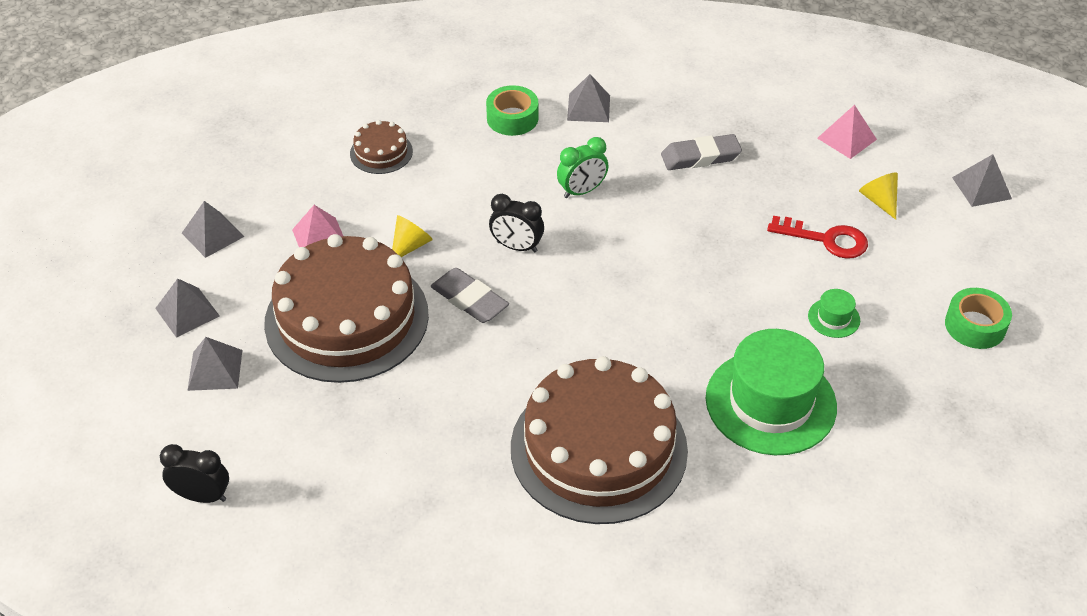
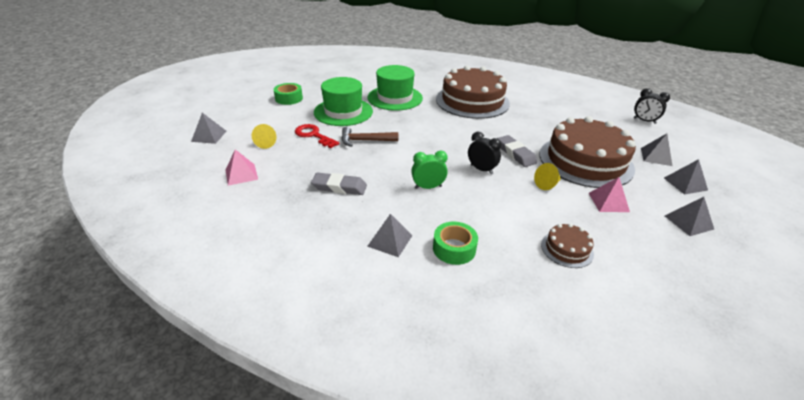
camera: 160 degrees left, 10 degrees down
(733, 254) = (365, 140): none -> brown hammer
(834, 318) = (343, 112): green hat -> green hat, size x2.39

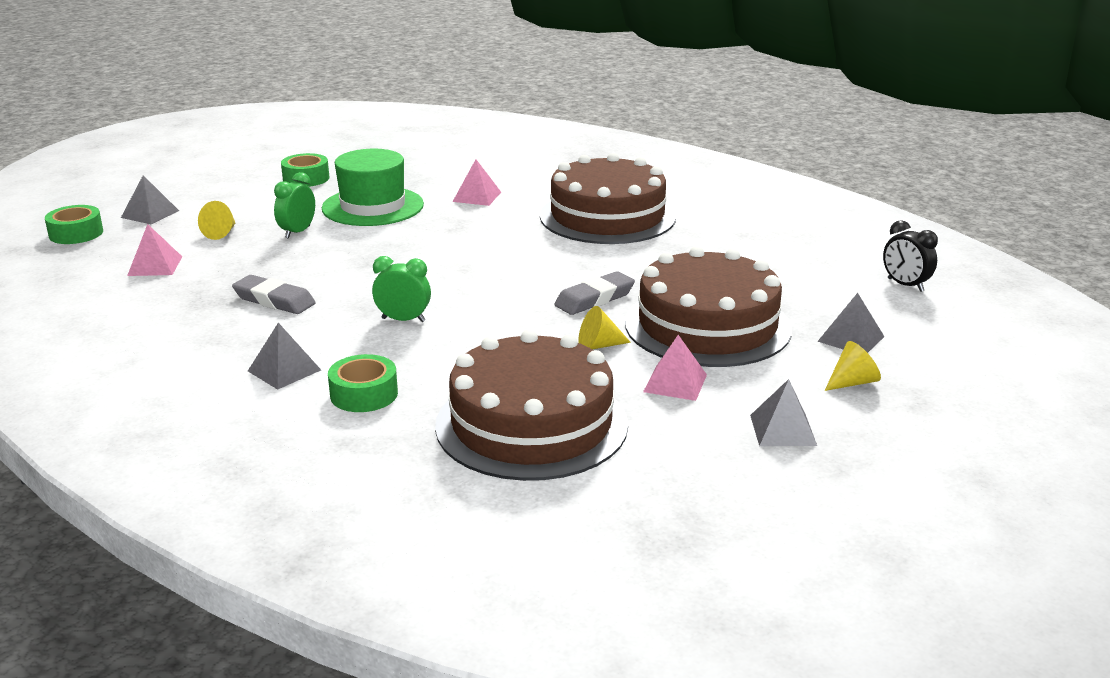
camera: 20 degrees right, 10 degrees down
(168, 158) = (76, 233): none -> green tape
(313, 135) = (297, 232): red key -> green clock
(365, 140) = (369, 249): brown hammer -> none
(395, 98) = (477, 196): green hat -> pink pyramid
(481, 169) = (512, 311): black clock -> none
(515, 154) = (594, 299): grey eraser -> grey eraser turned 60 degrees clockwise
(567, 249) = (531, 424): brown cake -> brown cake, size x2.32
(685, 184) = (852, 382): grey pyramid -> yellow cone

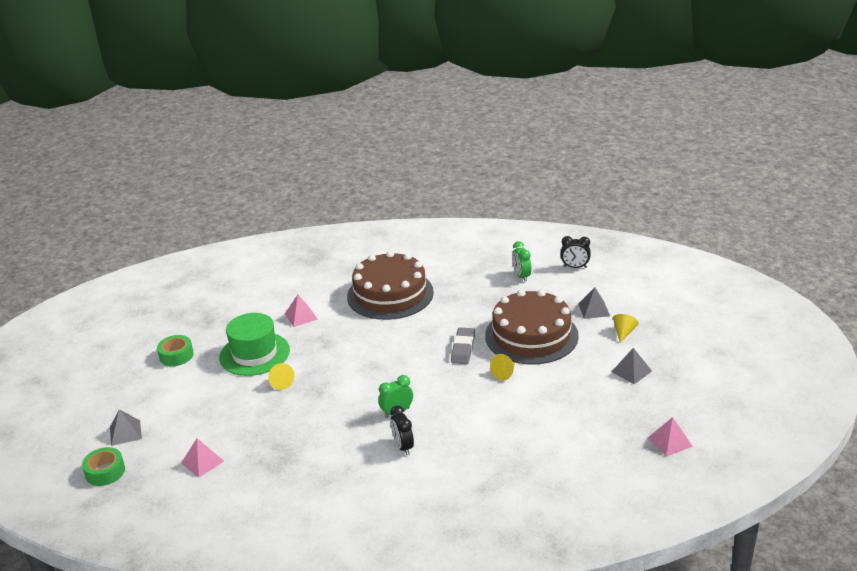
camera: 40 degrees left, 5 degrees up
(221, 233) = (199, 420): yellow cone -> yellow cone (281, 382)
(274, 300) = (312, 441): grey eraser -> none
(284, 370) = (391, 474): grey pyramid -> none
(297, 232) = (243, 394): green clock -> green clock (521, 276)
(346, 353) = (403, 447): none -> black clock
(364, 394) = (449, 461): green tape -> none
(531, 424) = (540, 429): brown cake -> none
(675, 383) = (563, 373): pink pyramid -> pink pyramid (670, 441)

